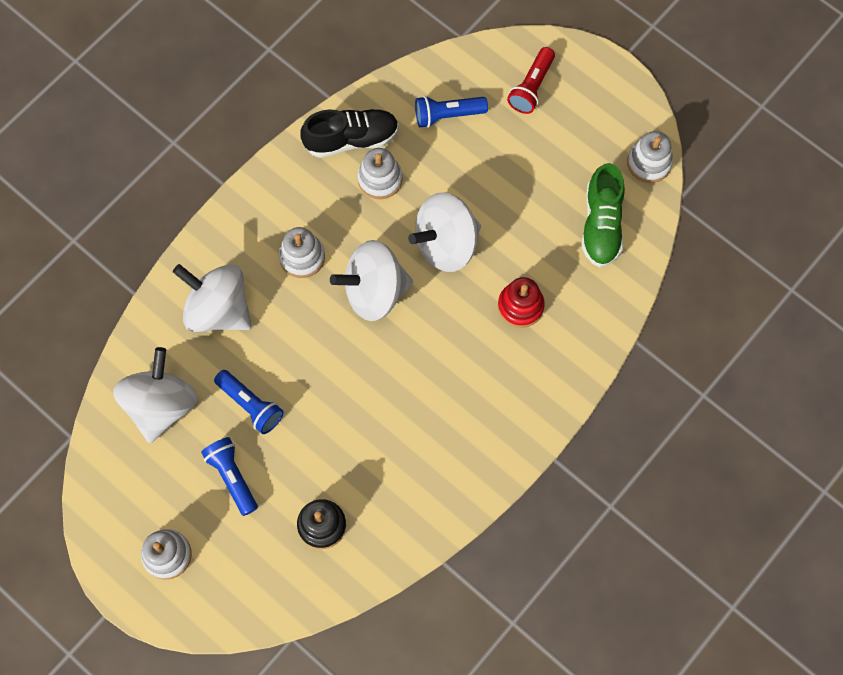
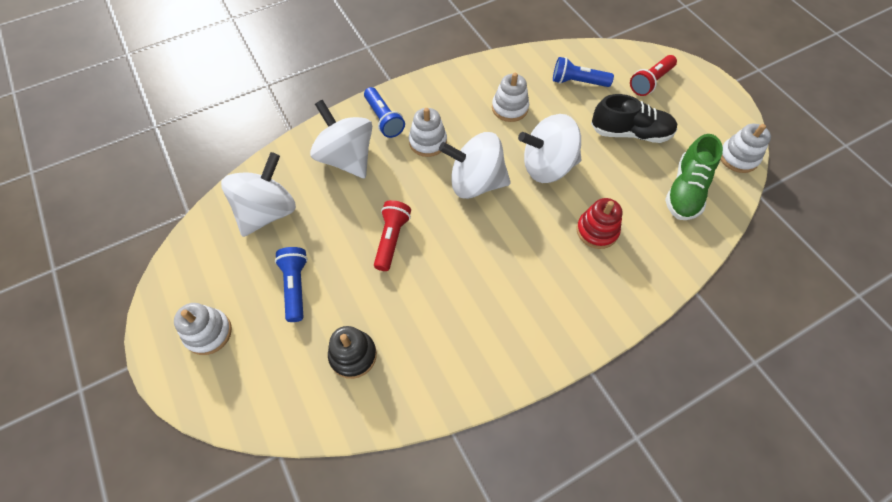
camera: 20 degrees right, 10 degrees down
(250, 405) = (338, 235): blue flashlight -> blue flashlight (384, 119)
(310, 390) = (391, 239): none -> red flashlight
(351, 139) = (497, 77): black shoe -> black shoe (630, 133)

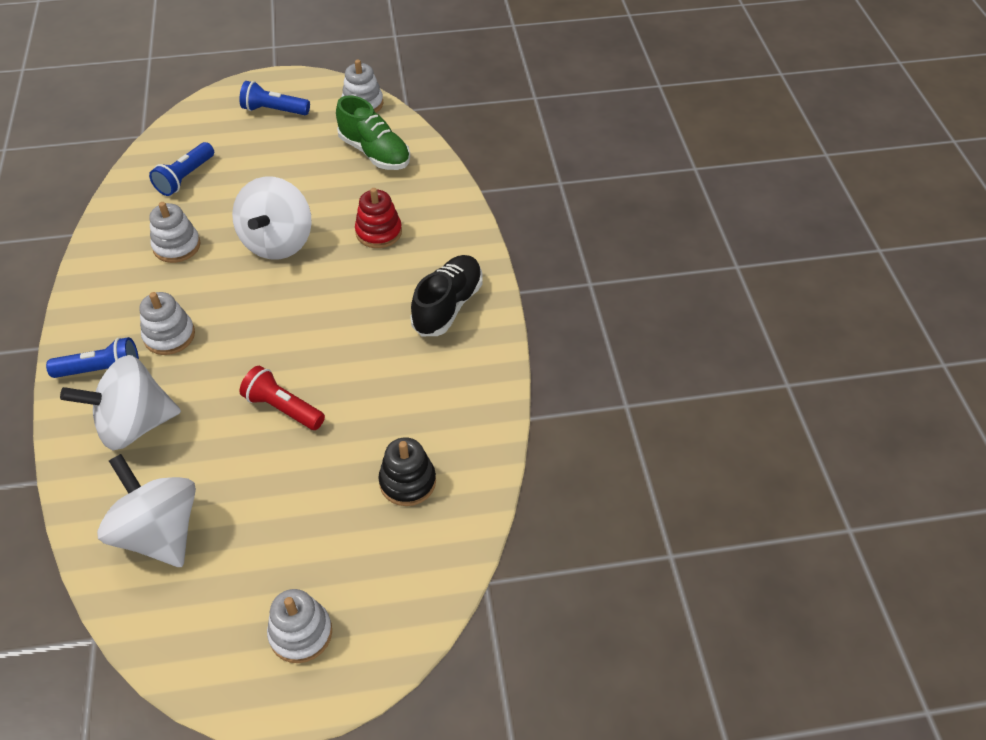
camera: 70 degrees left, 10 degrees down
(295, 286) = (289, 522): blue flashlight -> blue flashlight (274, 110)
(475, 182) = (257, 309): white spinning top -> none
(630, 133) = (282, 164): black shoe -> black shoe (448, 306)
(650, 82) = (230, 124): red flashlight -> none

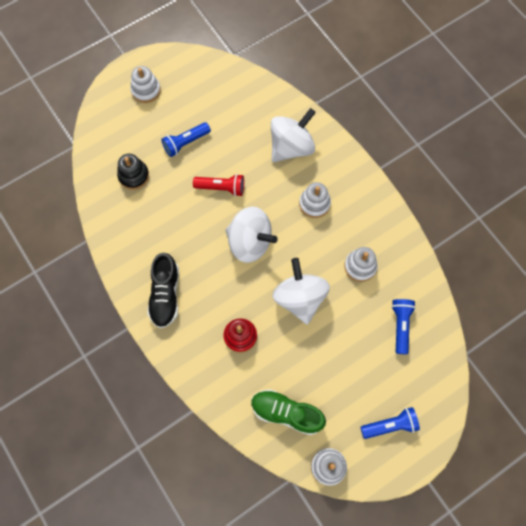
camera: 155 degrees right, 20 degrees up
(101, 370) = (334, 168): blue flashlight -> blue flashlight (185, 143)
(159, 532) = (238, 103): white spinning top -> white spinning top (250, 242)

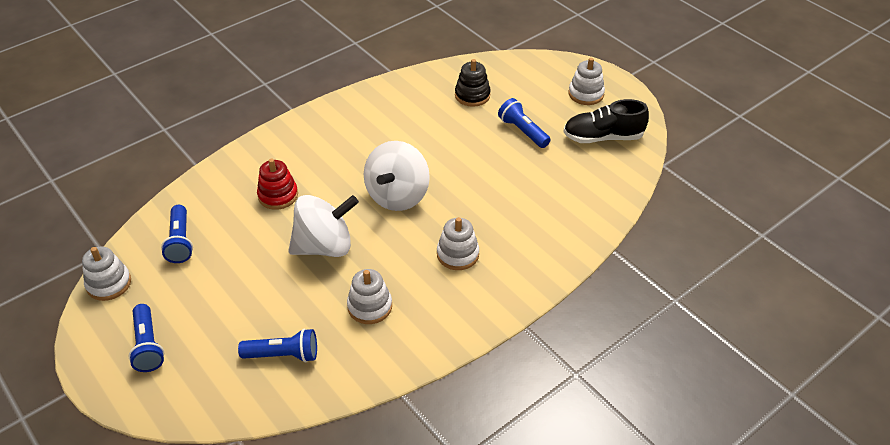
camera: 85 degrees right, 25 degrees down
(165, 295) = (329, 132): black shoe -> black shoe (603, 137)
(221, 188) = (467, 166): red flashlight -> none
(286, 413) = (180, 242): green shoe -> blue flashlight
(291, 147) = (538, 226): white spinning top -> none

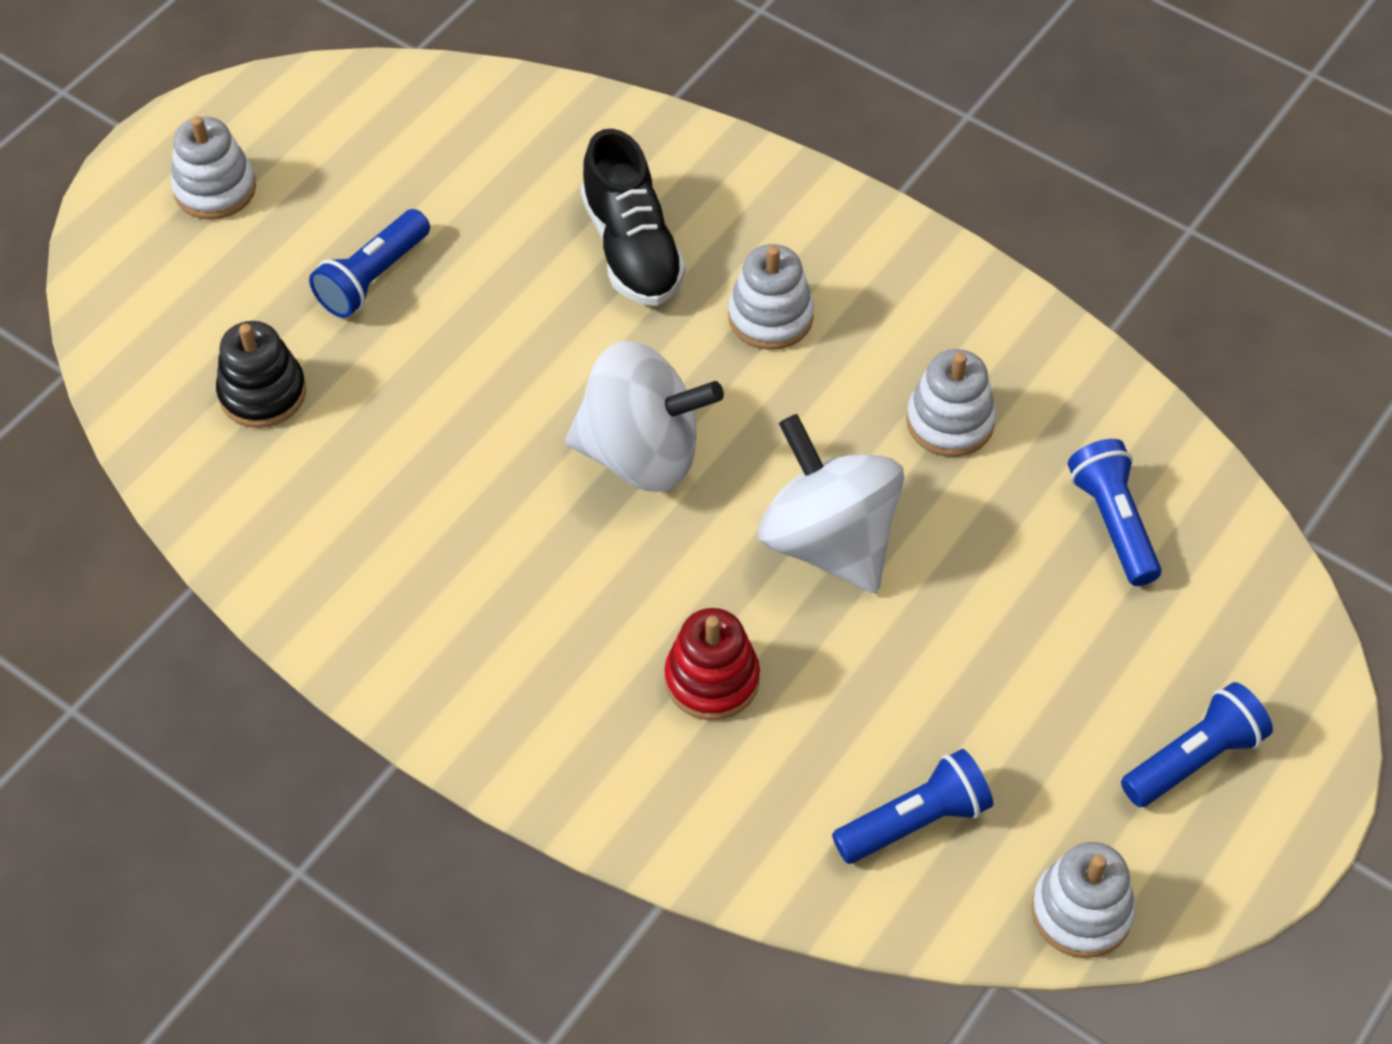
camera: 105 degrees left, 10 degrees up
(603, 137) = (360, 144): black shoe -> black shoe (632, 248)

